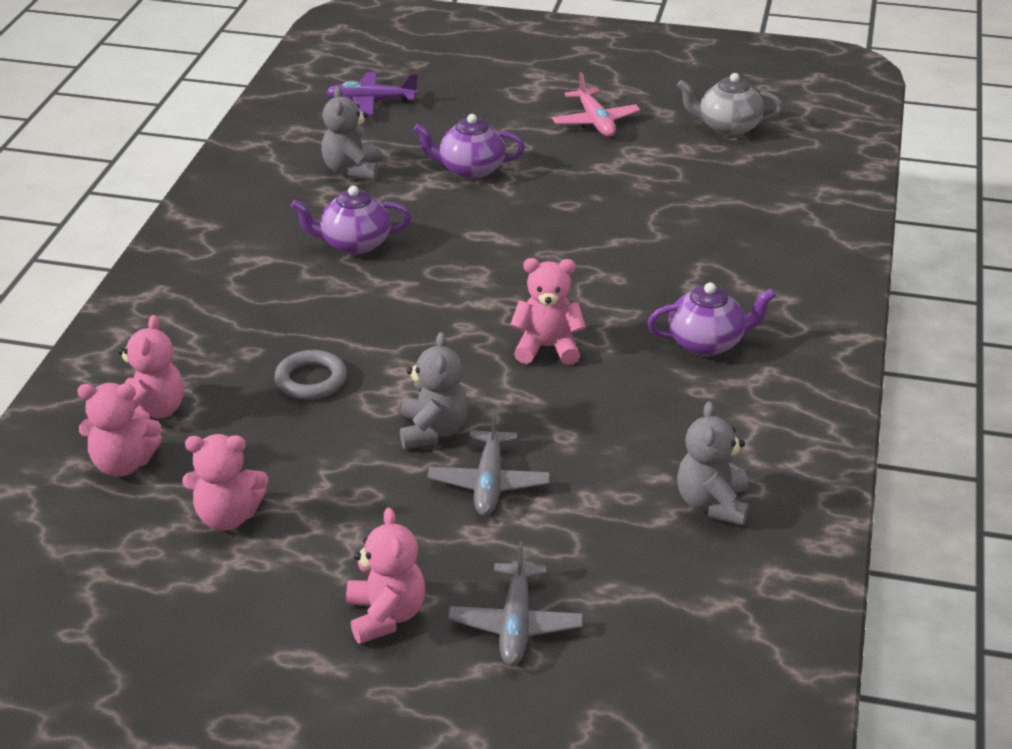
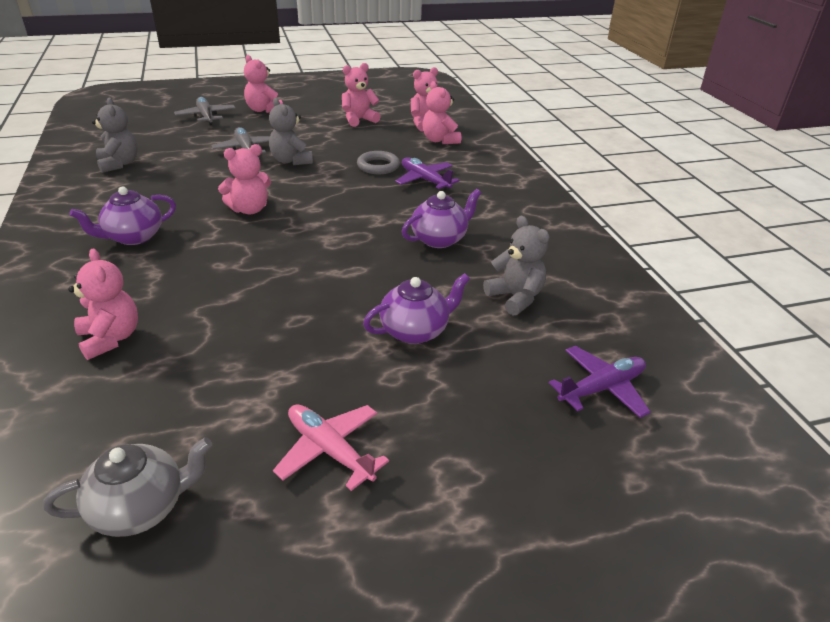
camera: 150 degrees right, 0 degrees up
(274, 333) = (425, 180): none -> purple plane
(741, 232) = (111, 338): none -> pink teddy bear

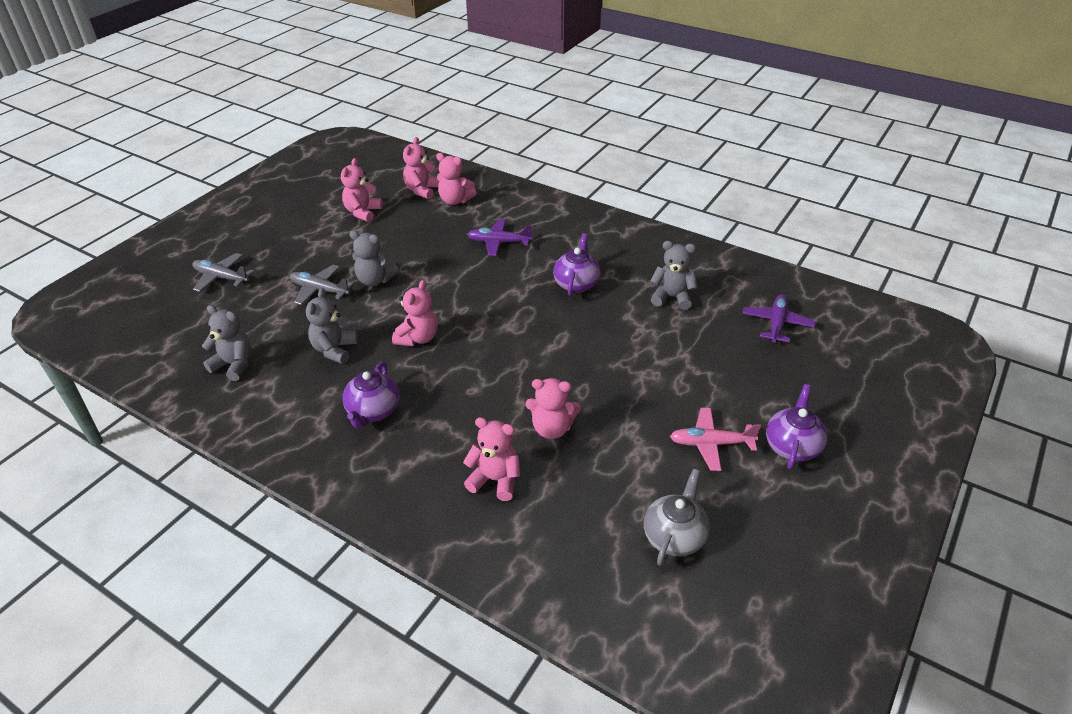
camera: 40 degrees left, 5 degrees up
(186, 187) = (334, 350): none -> grey teddy bear
(263, 110) = (262, 244): pink teddy bear -> pink teddy bear (552, 428)
(378, 166) = (448, 248): grey ring -> none
(415, 331) = (653, 352): purple teapot -> purple teapot (792, 446)

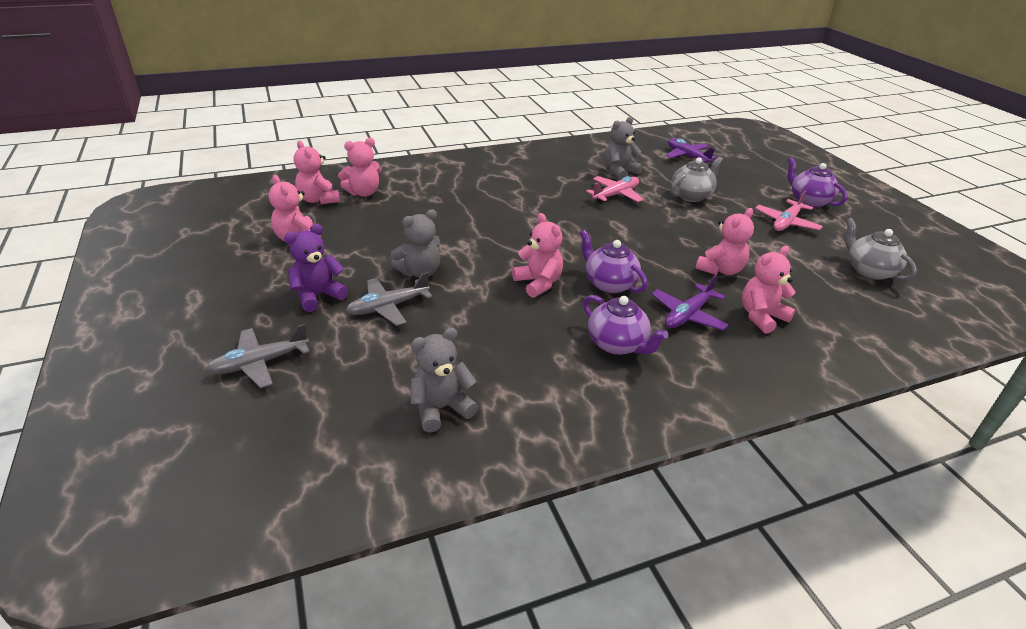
camera: 55 degrees left, 5 degrees down
(305, 258) = (318, 296): none -> purple teddy bear
(334, 350) = (499, 333): grey teddy bear -> none
(498, 242) = (457, 200): purple plane -> purple plane (687, 315)
(576, 284) = (558, 194): purple teapot -> purple teapot (609, 284)
(619, 314) = (615, 195): none -> pink plane
(683, 359) = (691, 196): none -> grey teapot

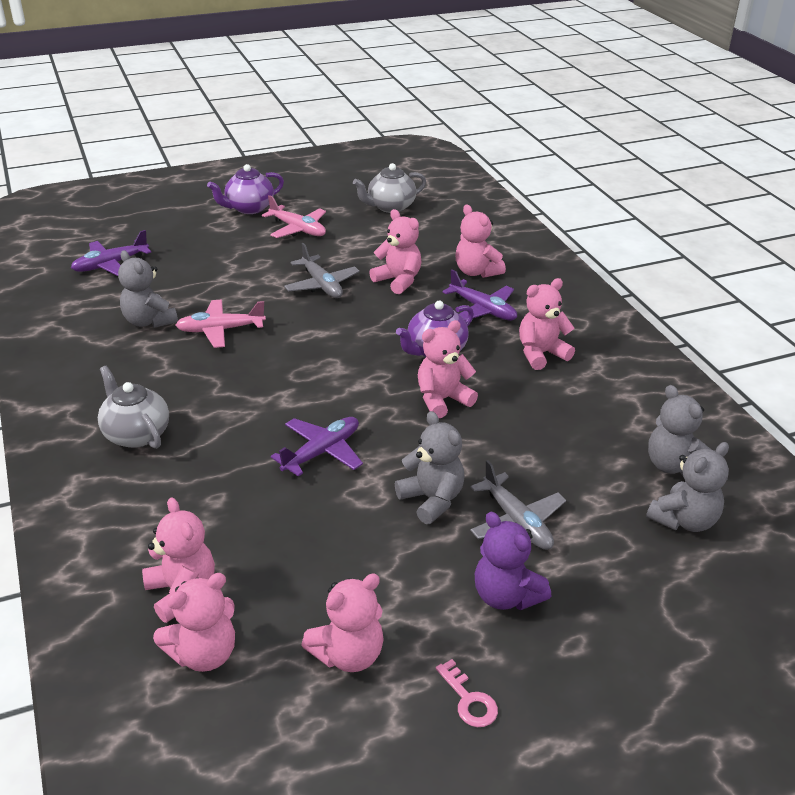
camera: 90 degrees left, 0 degrees up
(244, 275) = (469, 700): none -> pink key
(260, 363) = (659, 625): grey plane -> grey plane (321, 285)
(366, 400) = (684, 520): none -> grey teddy bear
(476, 232) = (322, 452): none -> purple plane
(615, 195) = (220, 330): pink plane -> pink plane turned 60 degrees counterclockwise
(617, 344) = (541, 354): purple teapot -> pink teddy bear
(691, 196) = (228, 276): grey teapot -> grey teapot (136, 434)

